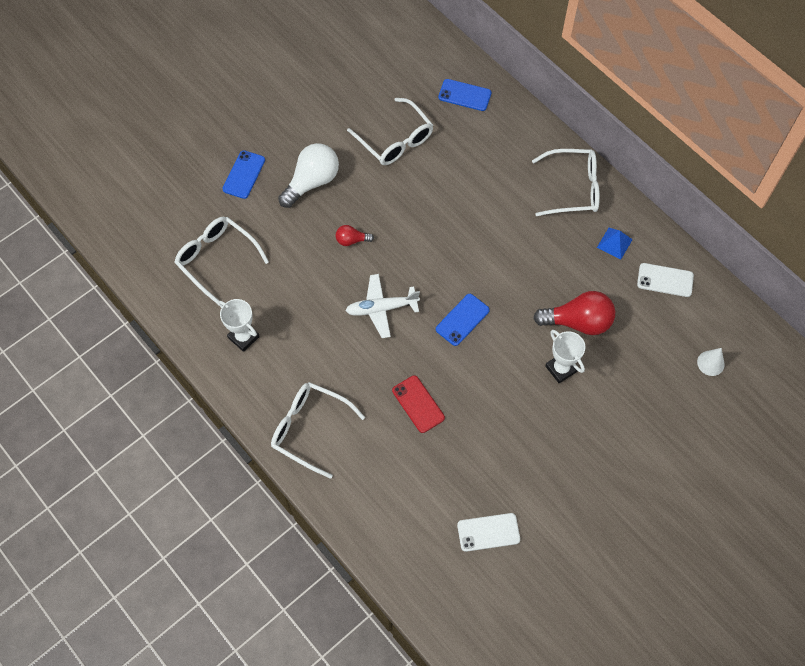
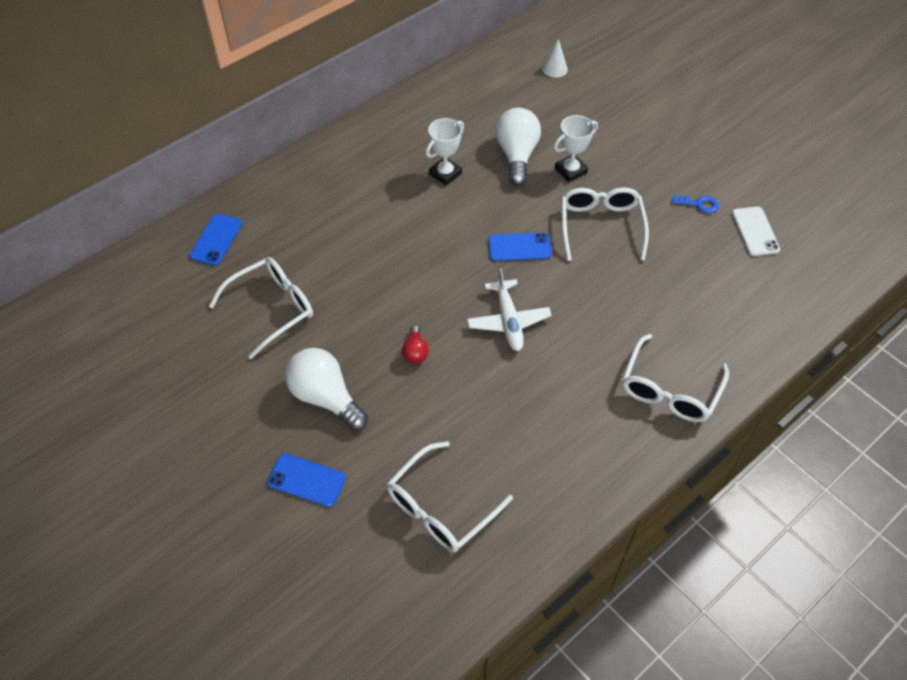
camera: 90 degrees left, 10 degrees down
(243, 337) = (556, 467): white trophy -> white trophy (445, 174)
(418, 404) = (624, 287): red phone -> none
(462, 320) = (519, 247): blue phone -> blue phone turned 45 degrees counterclockwise
(522, 483) = (698, 204): none -> blue key
(573, 188) = (356, 152): white glasses -> white glasses (600, 226)
(578, 322) = (517, 155): red light bulb -> white light bulb
(614, 243) = (425, 124): blue pyramid -> none
(665, 280) = (467, 92): white phone -> none

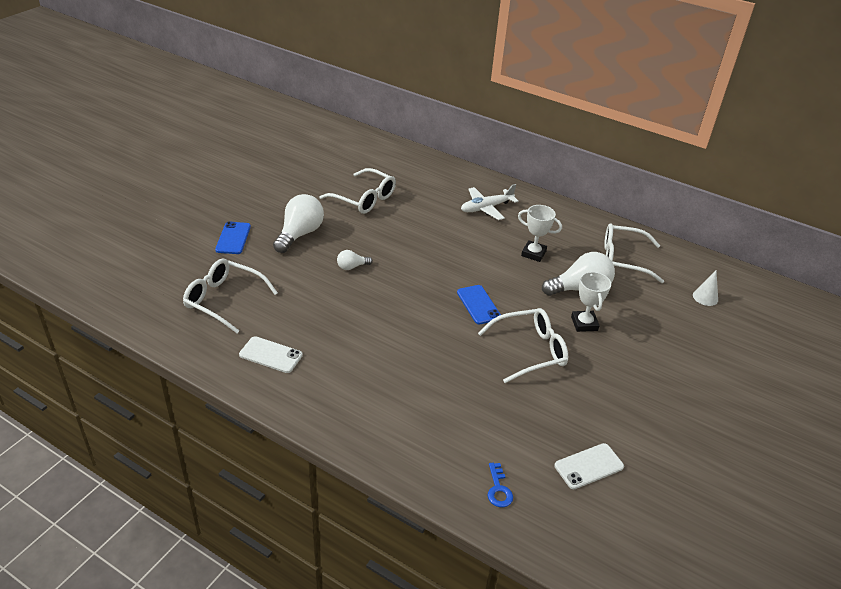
camera: 70 degrees right, 15 degrees down
(216, 240) = (410, 166): blue phone -> none
(415, 352) = (352, 267): red light bulb -> white light bulb
(508, 321) = (400, 309): white plane -> white plane (486, 208)
(557, 467) = (271, 355): none -> white phone
(570, 171) = (584, 323): white trophy -> white trophy turned 45 degrees clockwise
(669, 389) = (366, 416): white glasses -> white glasses (623, 259)
(698, 204) = (598, 417): blue key -> blue key (498, 489)

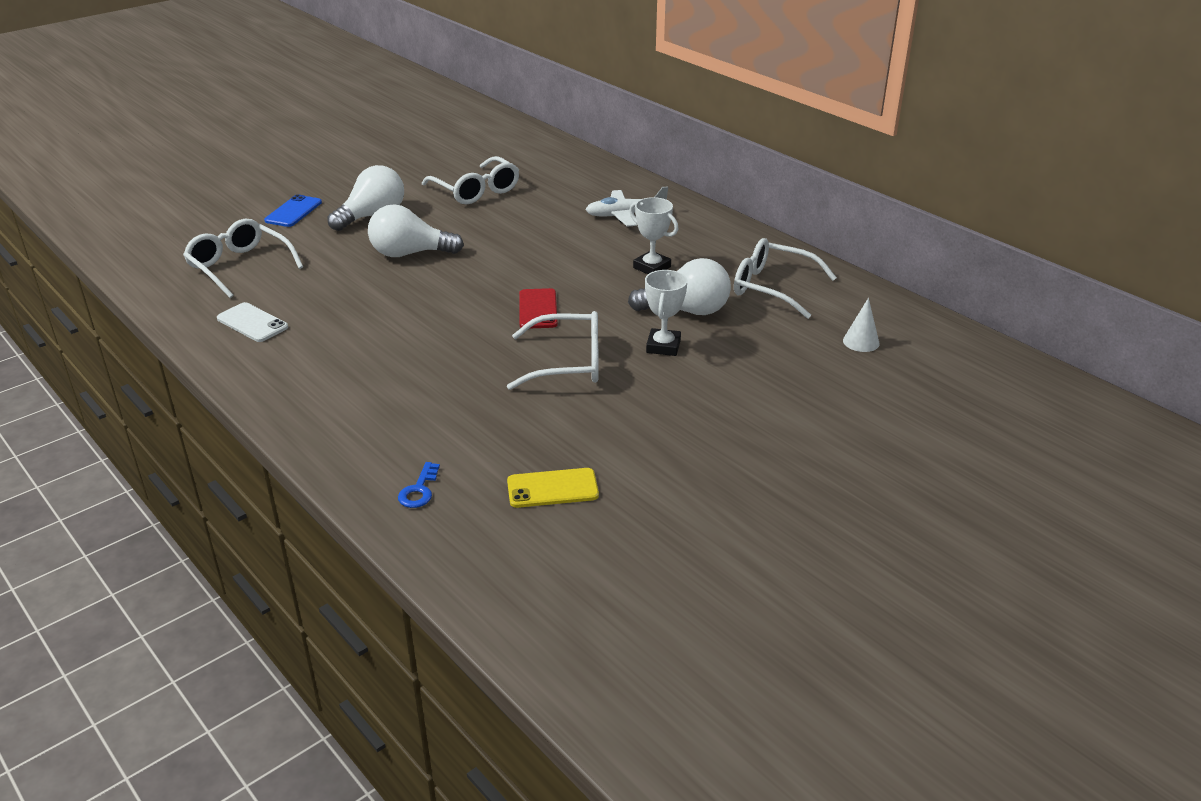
camera: 20 degrees right, 5 degrees down
(352, 267) = (410, 254): white light bulb -> white light bulb, size x1.99
(478, 305) = (538, 309): blue phone -> red phone
(589, 466) = (552, 488): white phone -> yellow phone

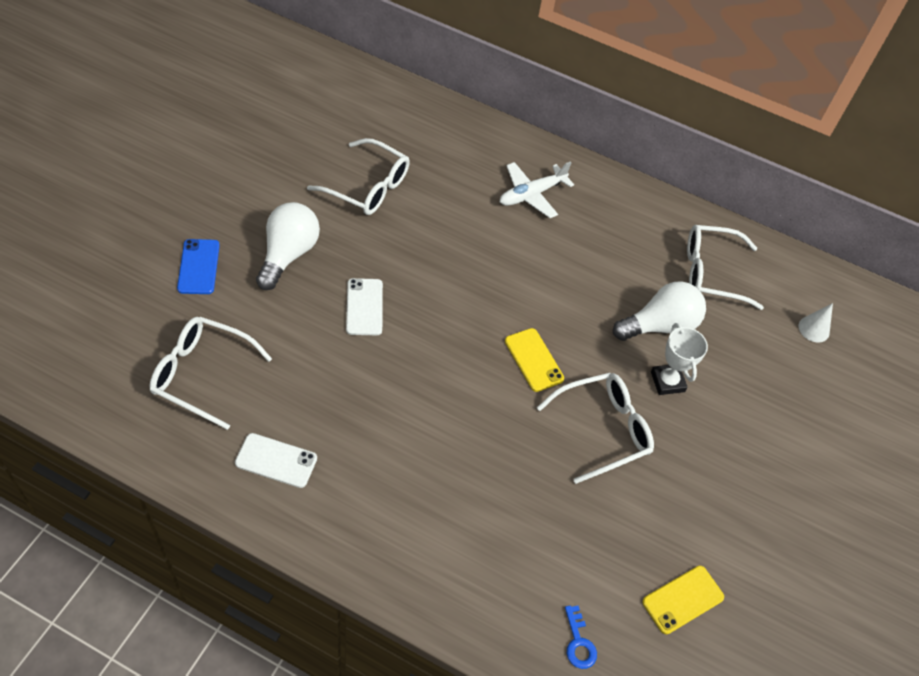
camera: 30 degrees left, 20 degrees up
(410, 254) = (364, 307): white light bulb -> white phone
(538, 309) = (533, 360): red phone -> yellow phone
(652, 267) = (598, 270): white trophy -> none

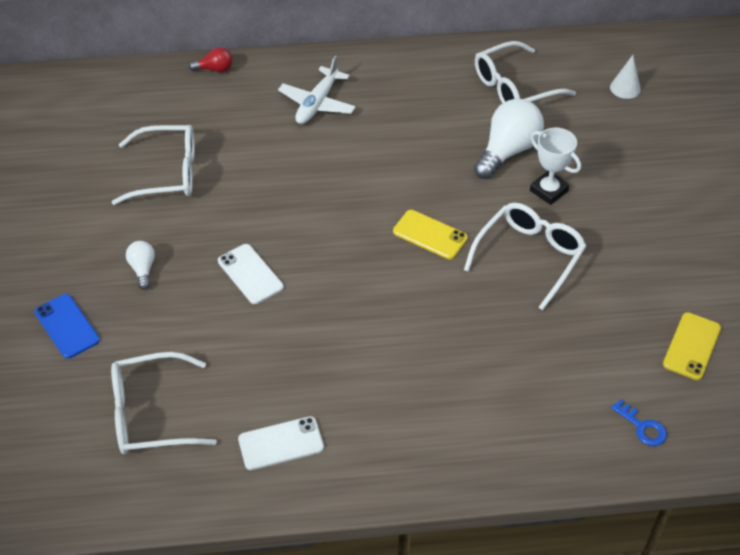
camera: 25 degrees left, 5 degrees down
(288, 254) = (143, 269): white light bulb -> white light bulb, size x0.50
(472, 121) = (215, 69): none -> red light bulb

